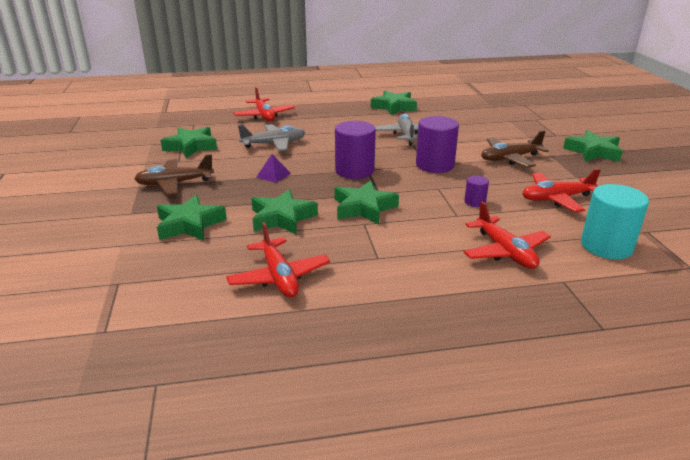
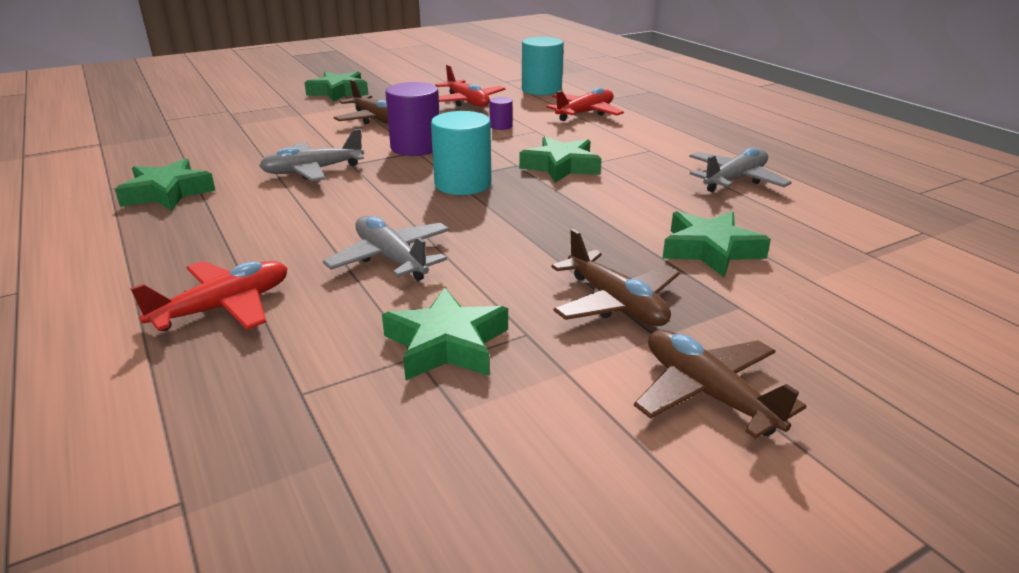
camera: 110 degrees left, 0 degrees up
(93, 185) = (708, 393): none -> brown plane
(273, 175) = (517, 231): purple pyramid -> none
(279, 277) = (735, 180): red plane -> grey plane
(282, 218) = (629, 200): green star -> none
(354, 170) = (463, 184): purple cylinder -> turquoise cylinder

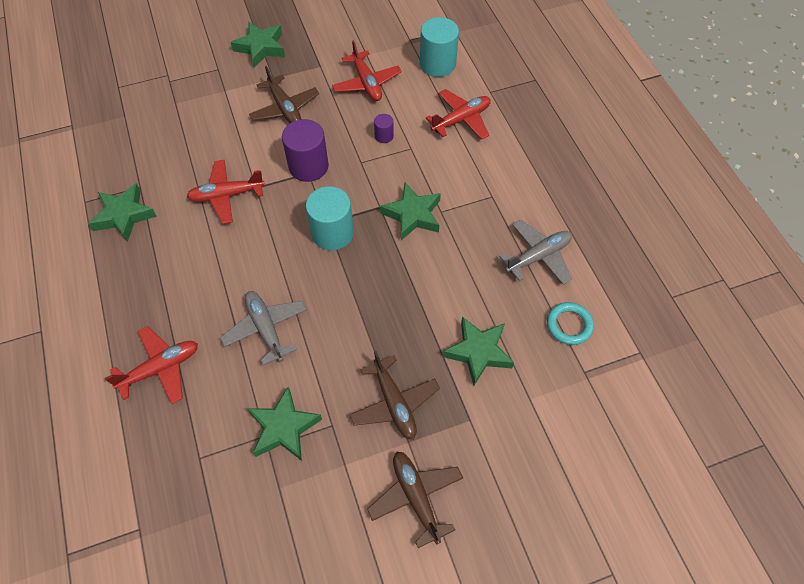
camera: 10 degrees right, 30 degrees up
(313, 171) = (227, 195): grey plane -> red plane
(814, 220) = (569, 325): none -> turquoise ring

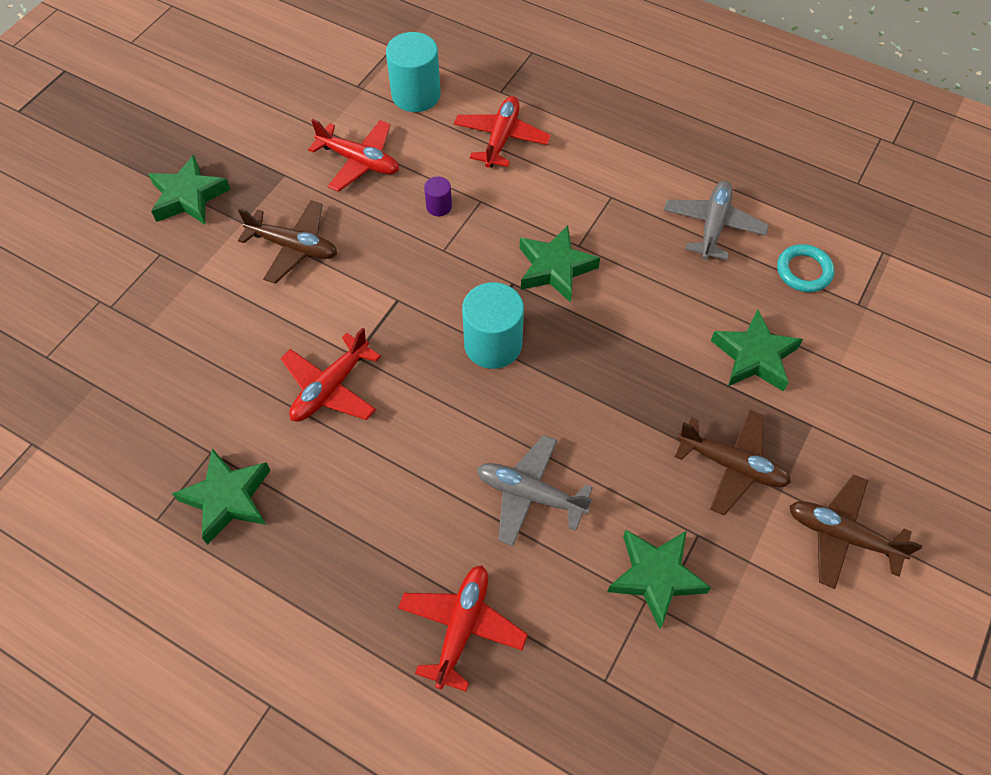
camera: 40 degrees left, 0 degrees up
(308, 166) = (391, 292): purple cylinder -> none

